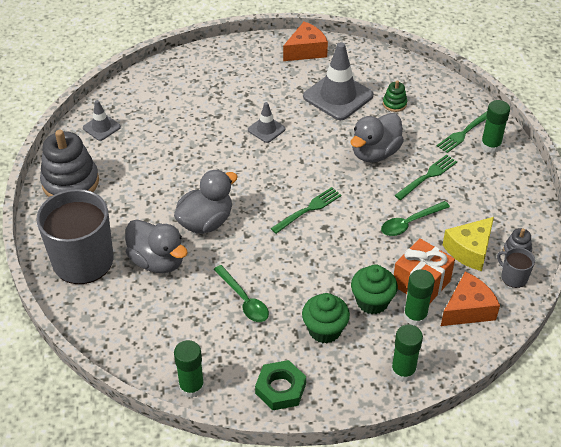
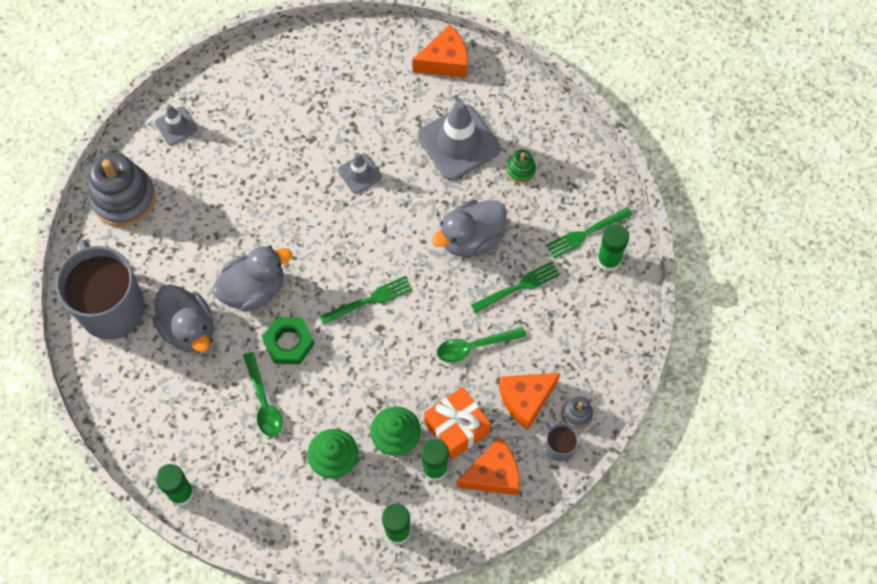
camera: 15 degrees right, 20 degrees up
(280, 388) = (267, 518): green nut -> green nut (288, 343)
(469, 250) = (526, 399): yellow cheese -> orange cheese

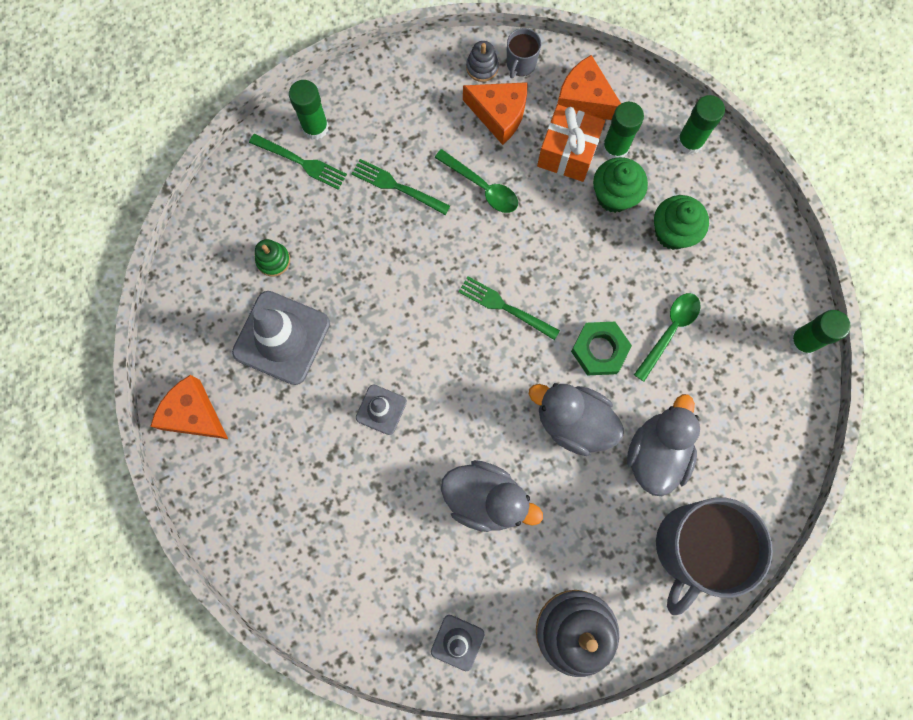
camera: 125 degrees left, 10 degrees up
(471, 238) = (377, 258): grey duck -> grey duck (485, 498)

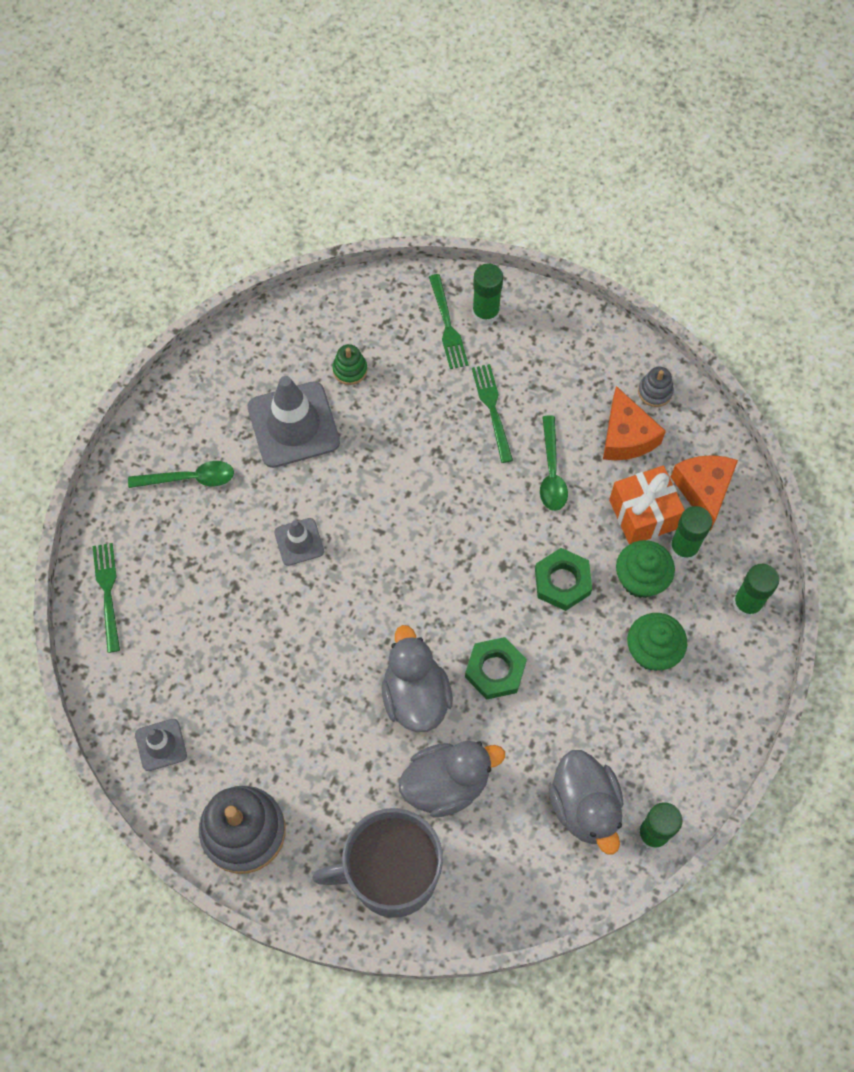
camera: 50 degrees right, 10 degrees down
(194, 414) = (180, 412): orange cheese -> none
(485, 498) = (293, 676): grey duck -> grey duck (585, 806)
(504, 307) = (465, 568): green fork -> green fork (107, 592)
(520, 64) = (687, 418): grey mug -> none
(571, 249) = (562, 582): none -> green nut
(669, 331) = (562, 715): green spoon -> green spoon (189, 478)

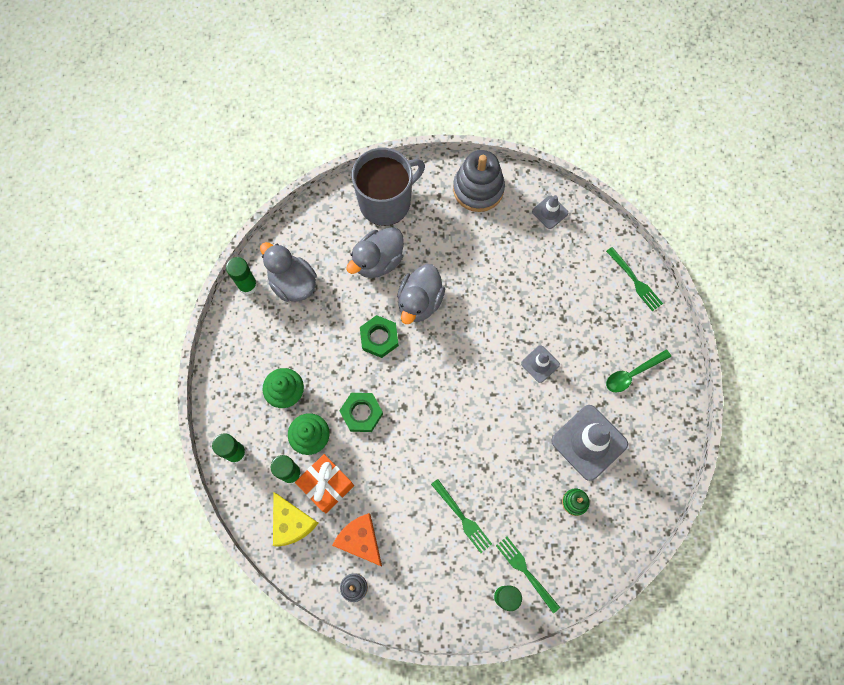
camera: 155 degrees right, 5 degrees up
(415, 696) = (420, 302): grey duck -> grey duck turned 60 degrees clockwise
(551, 472) = (401, 488): green spoon -> none
(703, 490) = (292, 523): orange cheese -> yellow cheese

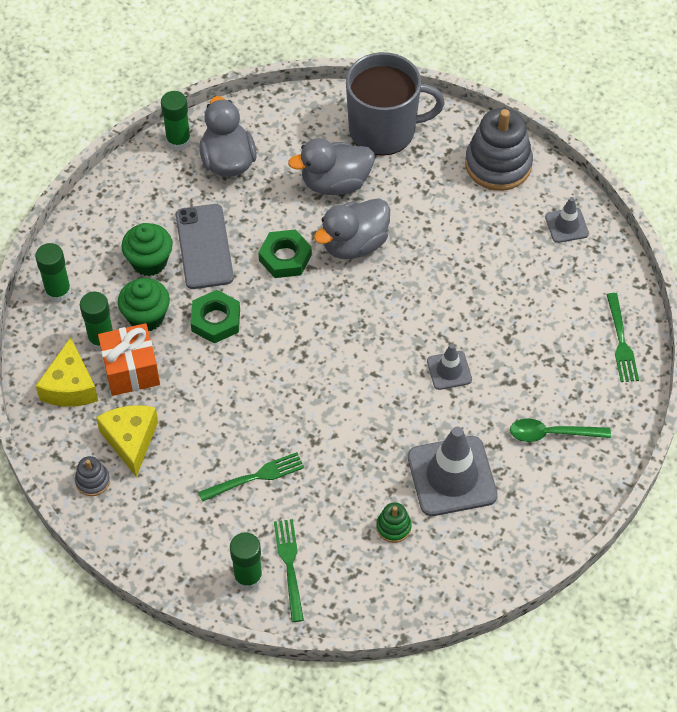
camera: 30 degrees right, 15 degrees down
(318, 360) = (204, 247): none -> grey phone
(360, 540) = (130, 440): orange cheese -> yellow cheese
(462, 518) = (256, 477): green fork -> green fork turned 105 degrees counterclockwise

